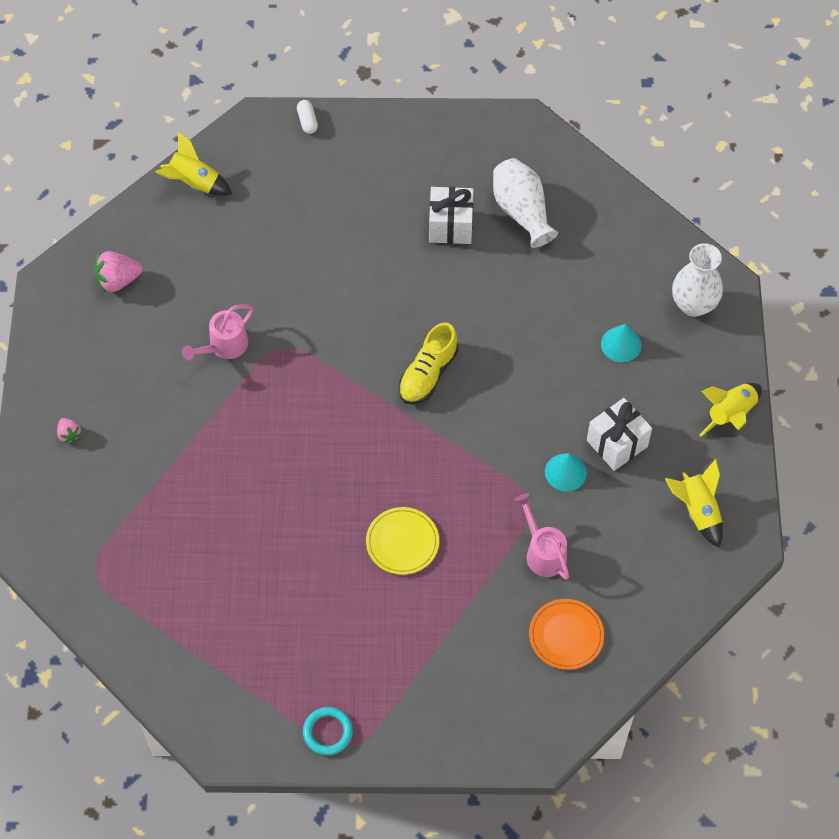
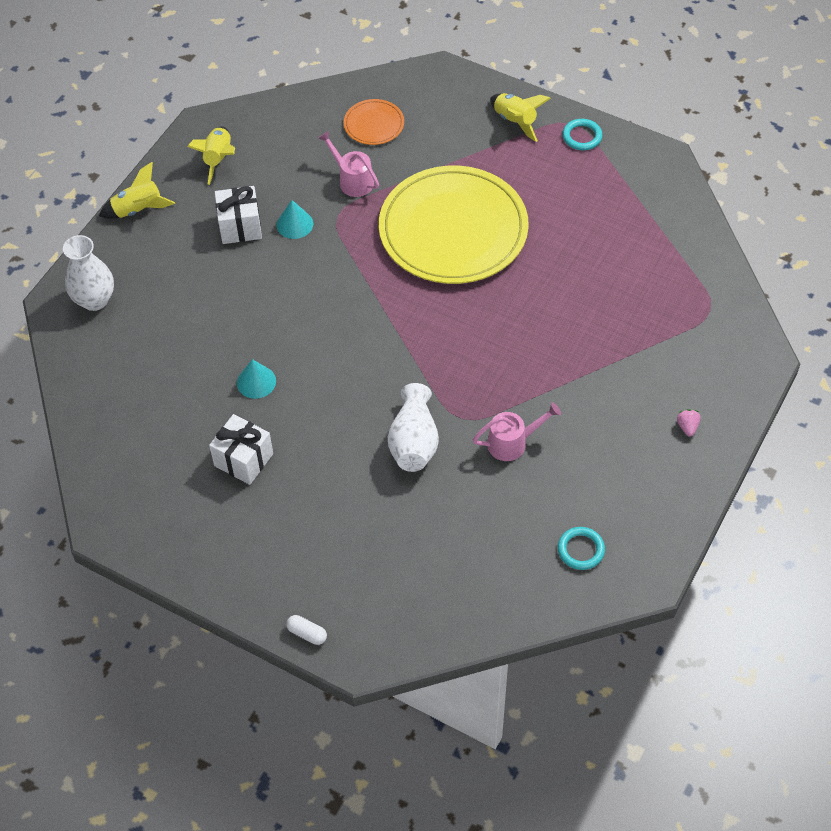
camera: 150 degrees left, 5 degrees down
(118, 280) = (581, 550): pink strawberry -> turquoise ring
(194, 183) = (457, 618): yellow rocket -> yellow rocket (515, 121)
(307, 121) = (307, 633): white capsule -> white capsule turned 75 degrees counterclockwise
(402, 542) = (453, 229): yellow plate -> yellow plate, size x2.34
(428, 374) = (351, 342): yellow shoe -> none
(522, 211) = (171, 443): white vase -> white vase (414, 442)
(542, 552) = (352, 180): pink watering can -> pink watering can turned 135 degrees clockwise
(621, 344) = (178, 296): turquoise cone -> turquoise cone (256, 382)

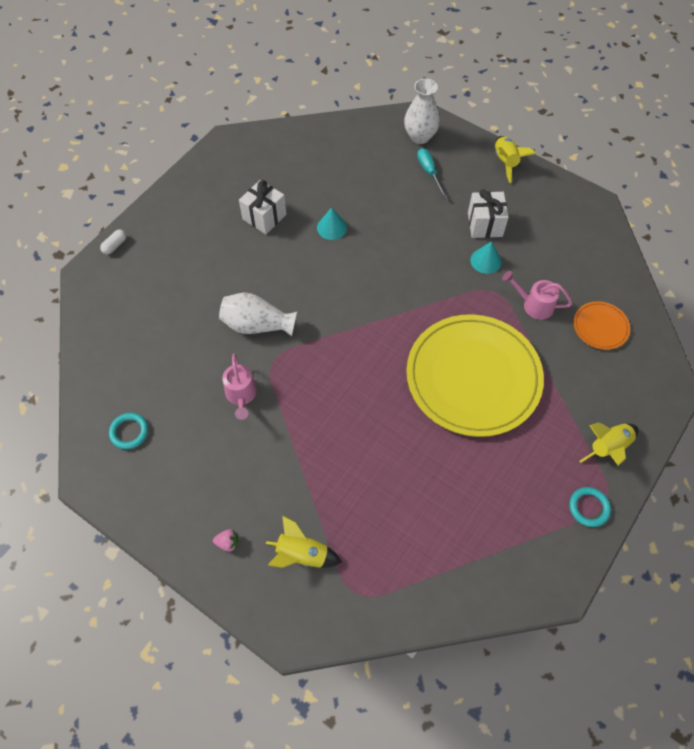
camera: 95 degrees right, 5 degrees up
(158, 286) = (429, 172): none -> turquoise screwdriver
(218, 159) = (558, 213): yellow rocket -> yellow rocket (302, 554)
(352, 180) = (533, 305): pink watering can -> pink watering can turned 120 degrees counterclockwise

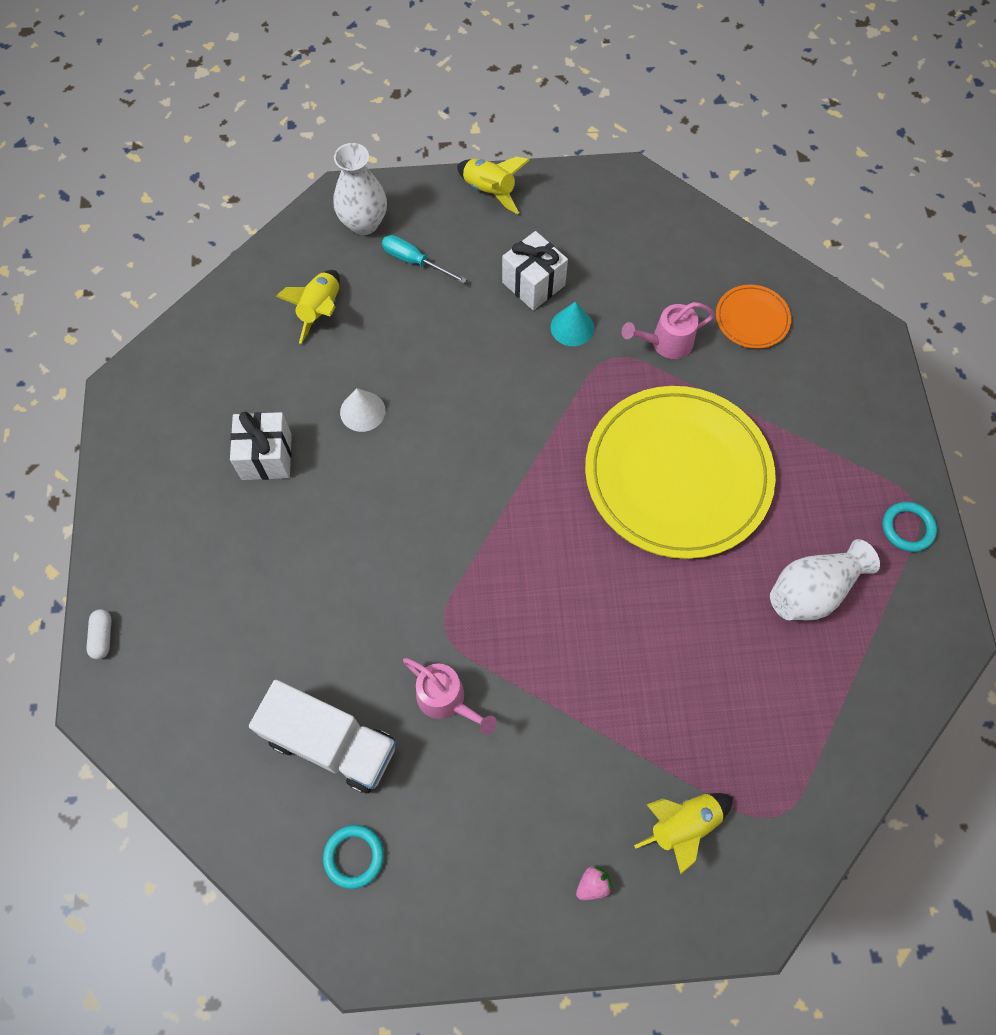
camera: 40 degrees left, 5 degrees up
(168, 372) = (331, 743): none -> white truck
(257, 325) = (384, 600): white vase -> white vase (812, 590)
(332, 227) = (362, 411): turquoise cone -> white cone
(608, 447) = (870, 448): yellow rocket -> yellow rocket (320, 310)

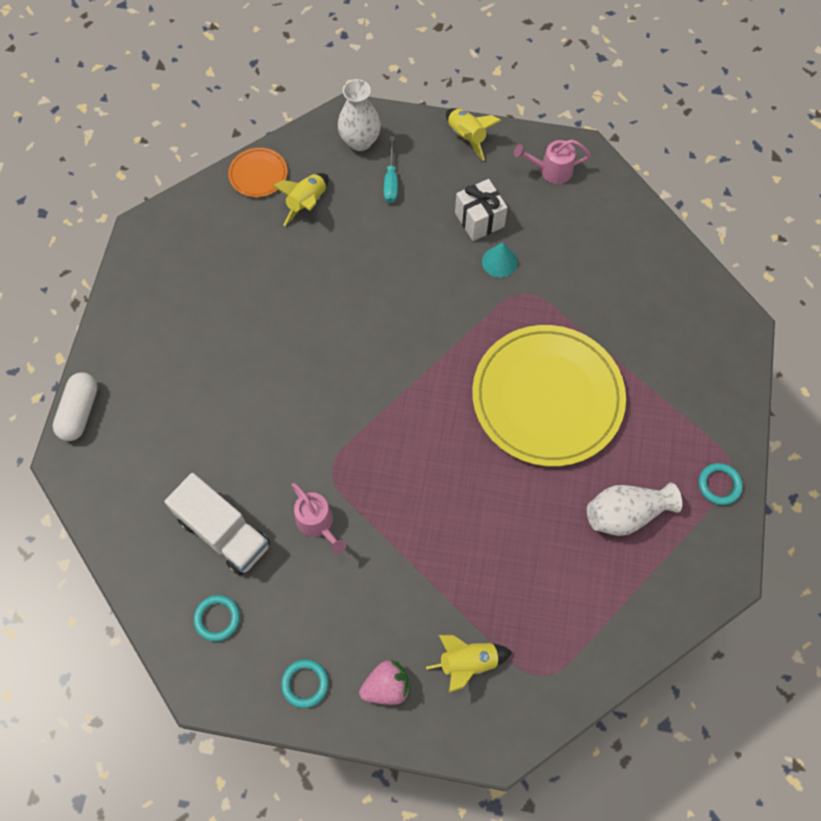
camera: 15 degrees right, 0 degrees up
(103, 637) = (80, 412): white capsule -> white capsule, size x1.86
(266, 456) = (235, 307): white gift -> none
(362, 411) = (317, 289): white cone -> none
(415, 261) = (391, 181): turquoise screwdriver -> turquoise screwdriver turned 135 degrees counterclockwise
(490, 910) = (305, 684): none -> turquoise ring
(593, 884) = (386, 687): pink strawberry -> pink strawberry, size x1.77
(665, 343) = (570, 292): pink watering can -> pink watering can (550, 170)
(752, 319) = (647, 288): orange plate -> orange plate (258, 174)

